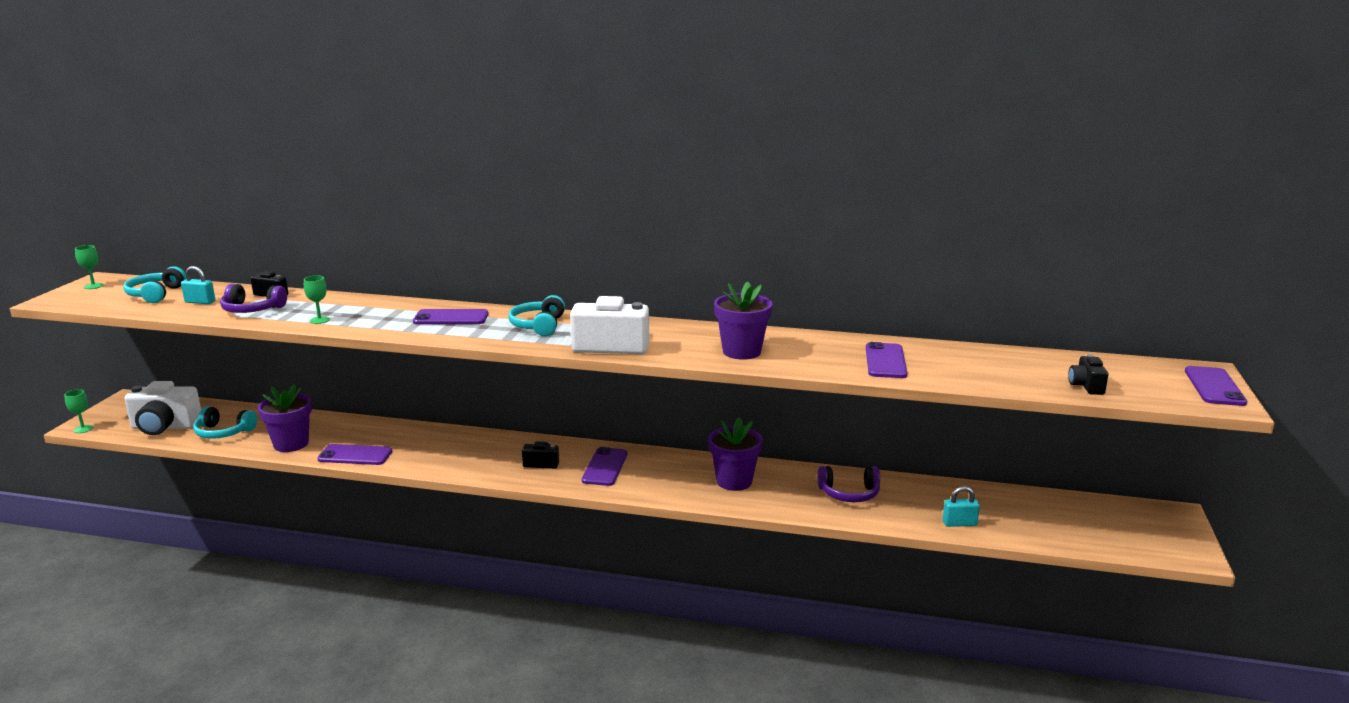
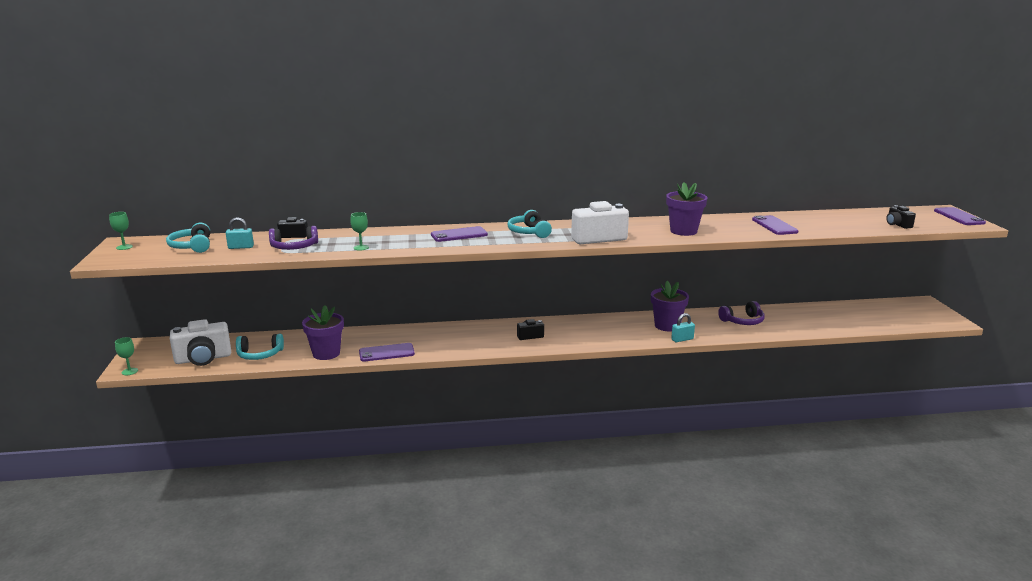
camera: 20 degrees left, 0 degrees up
(605, 467) = (575, 331): purple phone -> none
(959, 523) = (821, 327): turquoise padlock -> turquoise padlock (682, 339)

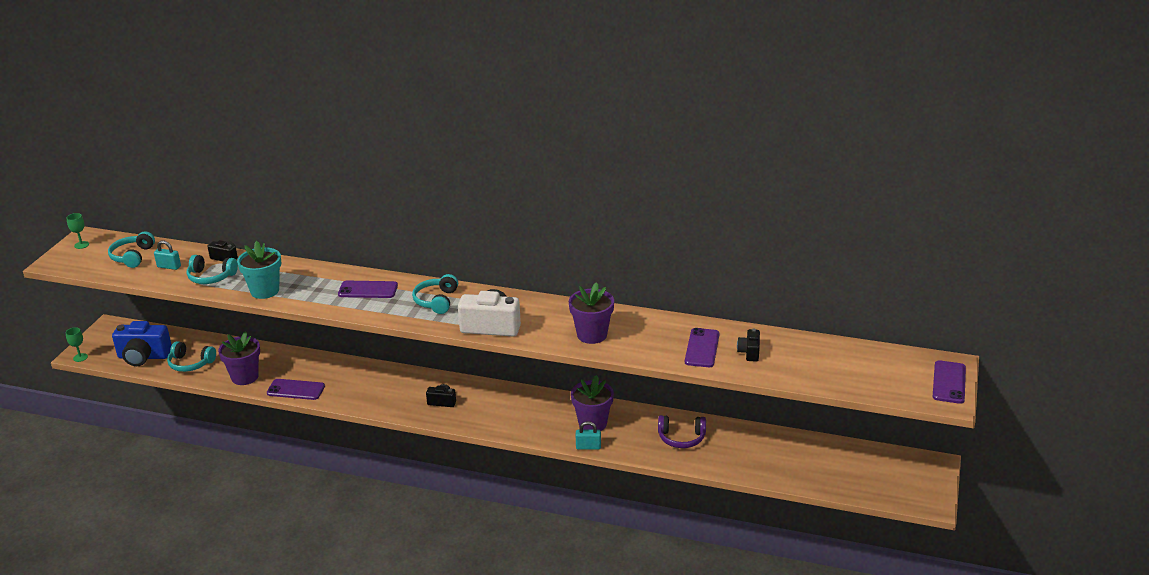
camera: 25 degrees right, 10 degrees up
(203, 359) = (143, 357): white camera -> blue camera
(294, 247) = (211, 277): purple headphones -> turquoise headphones
(361, 247) = (265, 291): green goblet -> turquoise flower pot
(897, 225) = (848, 379): black camera -> black camera (749, 352)

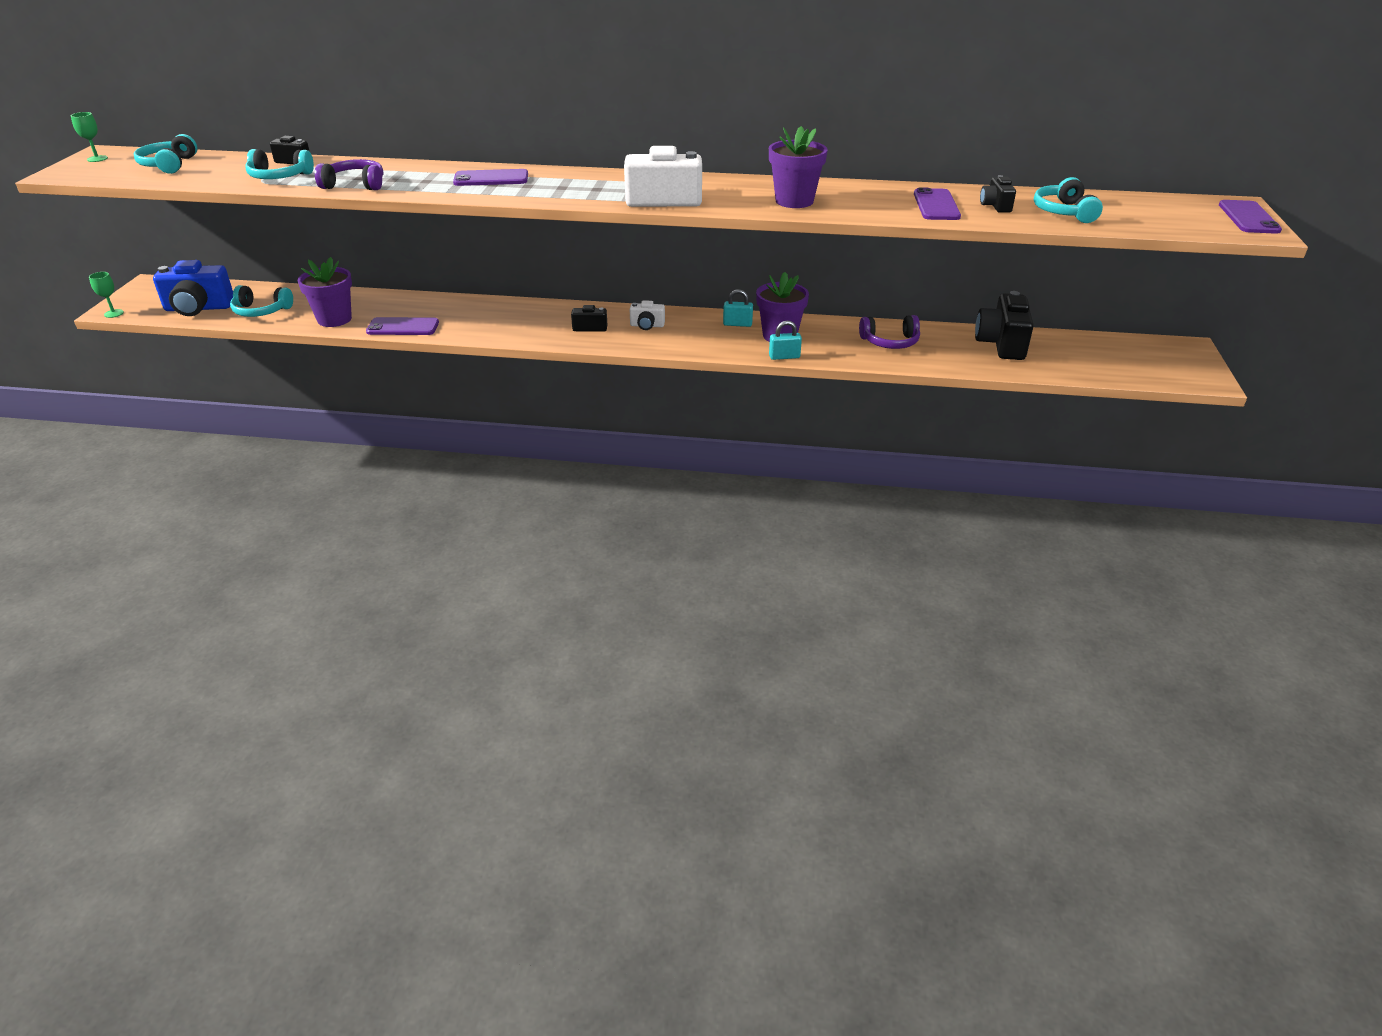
camera: 10 degrees left, 5 degrees up
(169, 266) = (220, 171): turquoise padlock -> turquoise padlock (737, 324)
(265, 291) = (355, 185): turquoise flower pot -> purple headphones
(436, 301) = (583, 183): turquoise headphones -> turquoise headphones (1063, 212)
(488, 403) = (647, 326): none -> white camera
(774, 448) = (1001, 344): none -> black camera

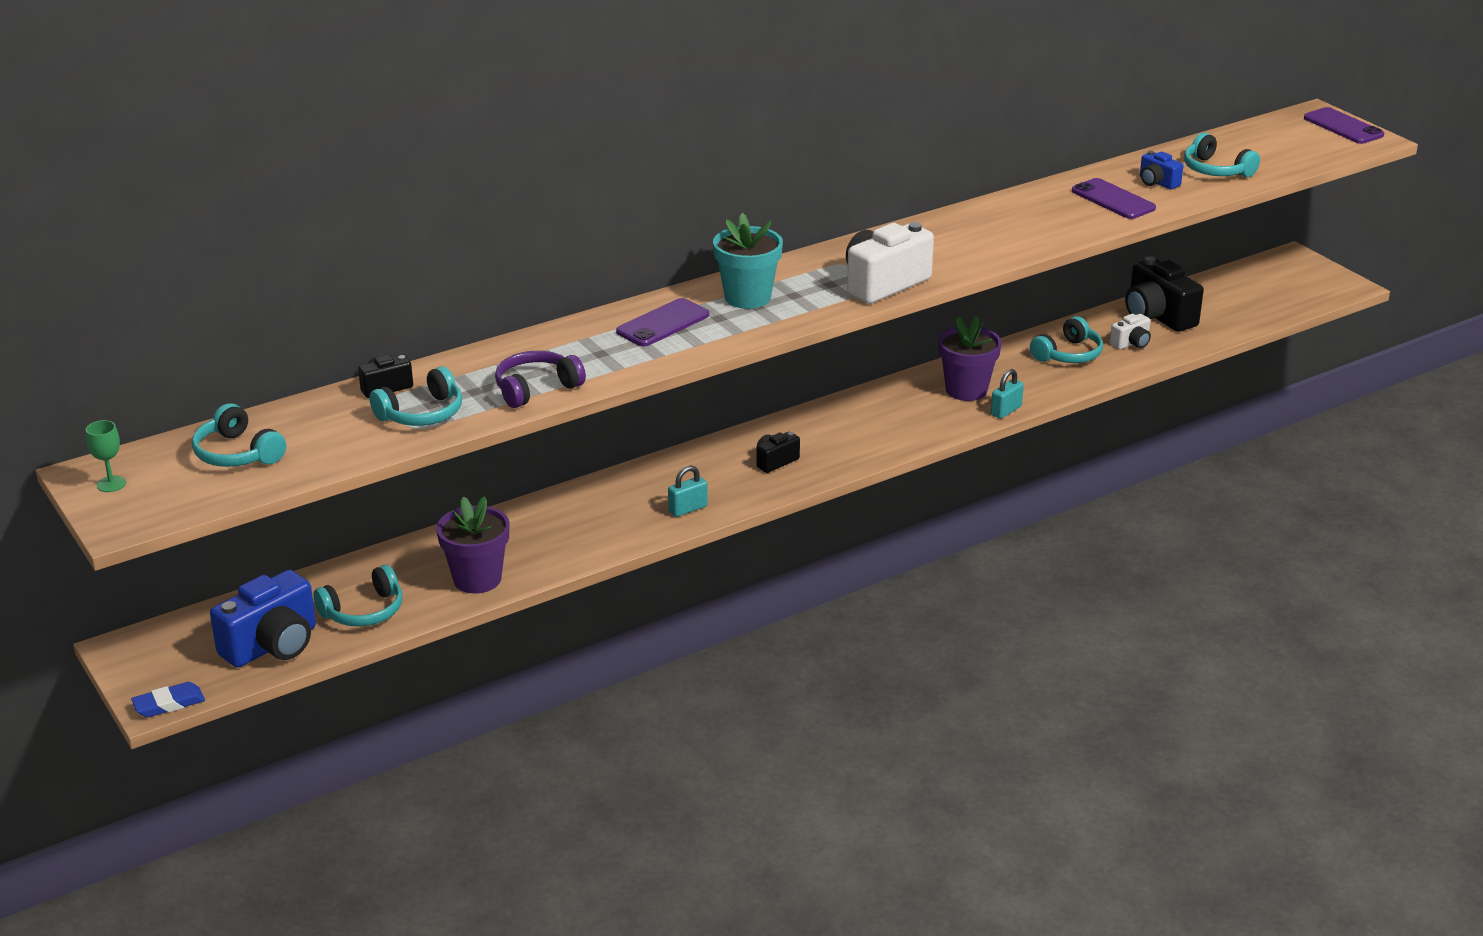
camera: 40 degrees left, 5 degrees down
(114, 313) = (169, 704): green goblet -> blue eraser
(403, 327) = (577, 551): purple phone -> none
(567, 182) = (747, 297): none -> turquoise flower pot
(647, 326) = (827, 434): white camera -> white camera (1131, 343)
(737, 324) = (908, 394): turquoise padlock -> turquoise padlock (688, 509)
(794, 201) = (995, 240): purple flower pot -> none
(890, 342) = (1068, 354): purple headphones -> turquoise headphones
(995, 206) = (1157, 183): black camera -> blue camera

